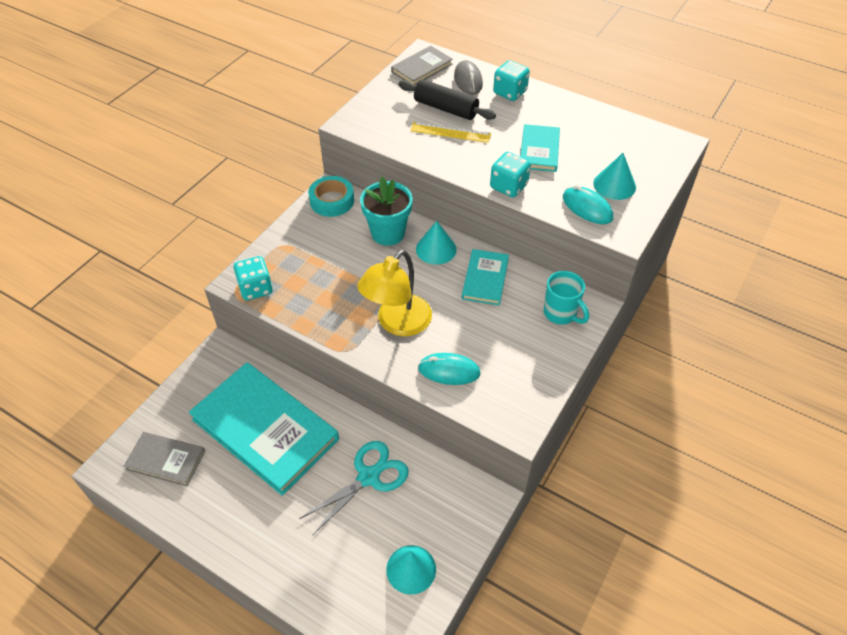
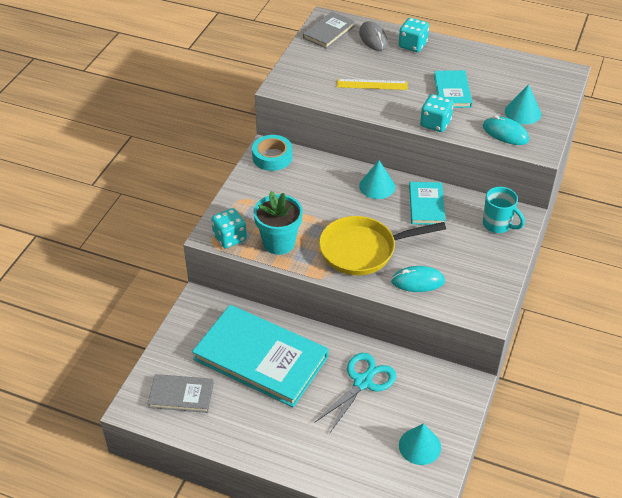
camera: 10 degrees left, 5 degrees down
(388, 233) = (331, 178): turquoise flower pot -> turquoise flower pot (279, 243)
(397, 323) = (362, 250): yellow lamp -> yellow pan
(446, 108) = (361, 65): black rolling pin -> none

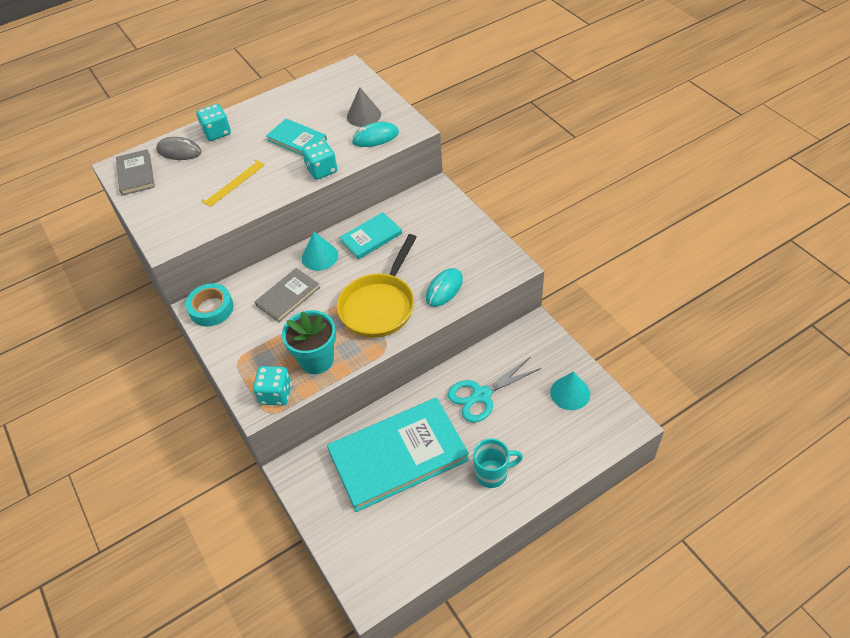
camera: 50 degrees left, 5 degrees up
(181, 395) = (387, 544): grey book -> grey book (288, 296)
(362, 382) = (481, 395): turquoise scissors -> turquoise scissors turned 105 degrees counterclockwise
(426, 205) = (371, 237): turquoise book -> turquoise book turned 75 degrees counterclockwise
(498, 225) = (431, 208): turquoise mug -> turquoise mug (492, 474)
(522, 112) = (364, 115): turquoise cone -> grey cone

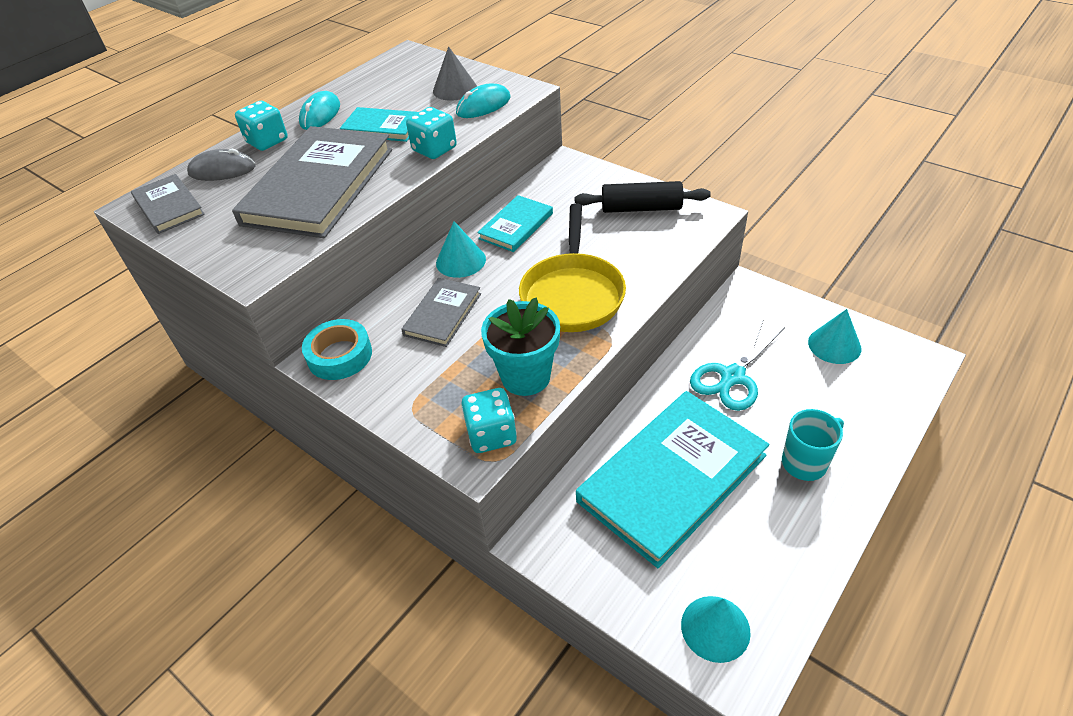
camera: 20 degrees left, 5 degrees down
(233, 182) = (319, 186): yellow ruler -> grey book
(369, 560) = (715, 628): none -> turquoise cone
(444, 289) = (643, 257): turquoise mouse -> turquoise mouse (320, 114)
(467, 246) = (641, 208): none -> black rolling pin

